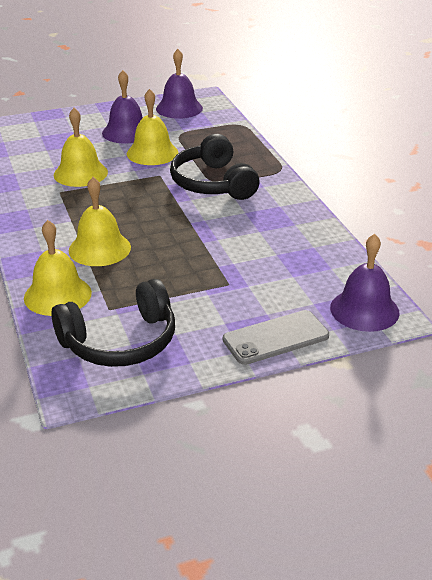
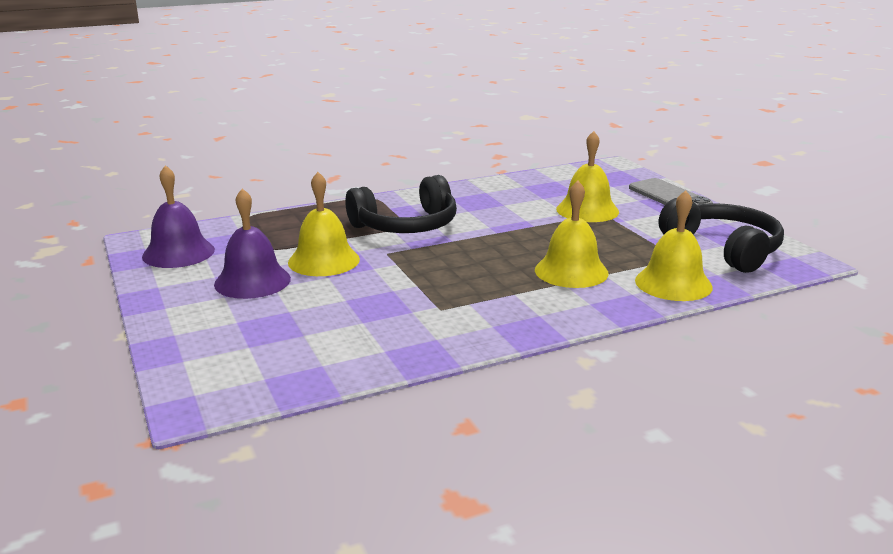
camera: 95 degrees left, 10 degrees down
(80, 173) = (385, 300): yellow bell -> yellow bell (587, 210)
(364, 310) = (610, 172): purple bell -> none

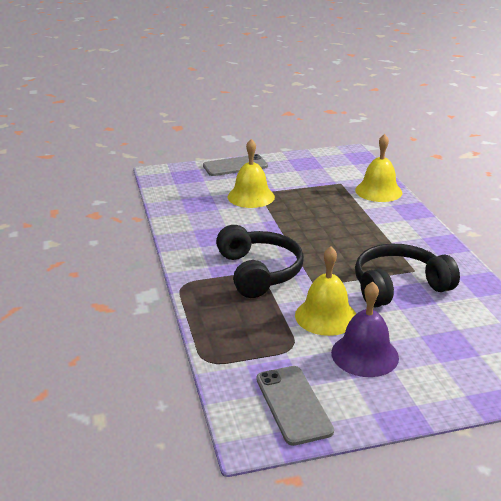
camera: 80 degrees left, 5 degrees up
(178, 253) = (293, 404): purple bell -> grey phone
(571, 271) = (358, 218): yellow bell -> none
(723, 249) = (329, 168): black headphones -> black headphones (398, 286)

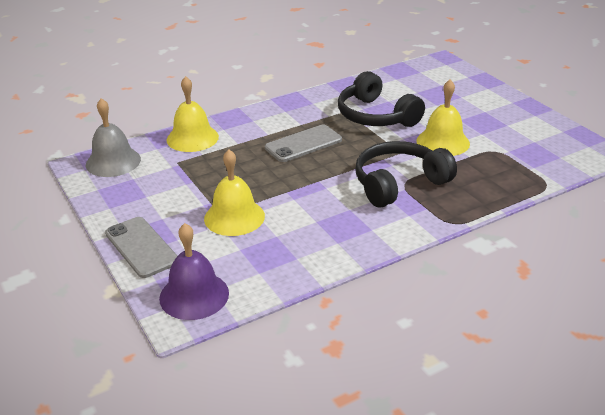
camera: 105 degrees left, 5 degrees up
(293, 404) = (556, 142): grey phone -> grey phone (303, 144)
(350, 162) = (113, 162): none -> grey bell
(364, 354) = (477, 122): purple bell -> purple bell (194, 295)

